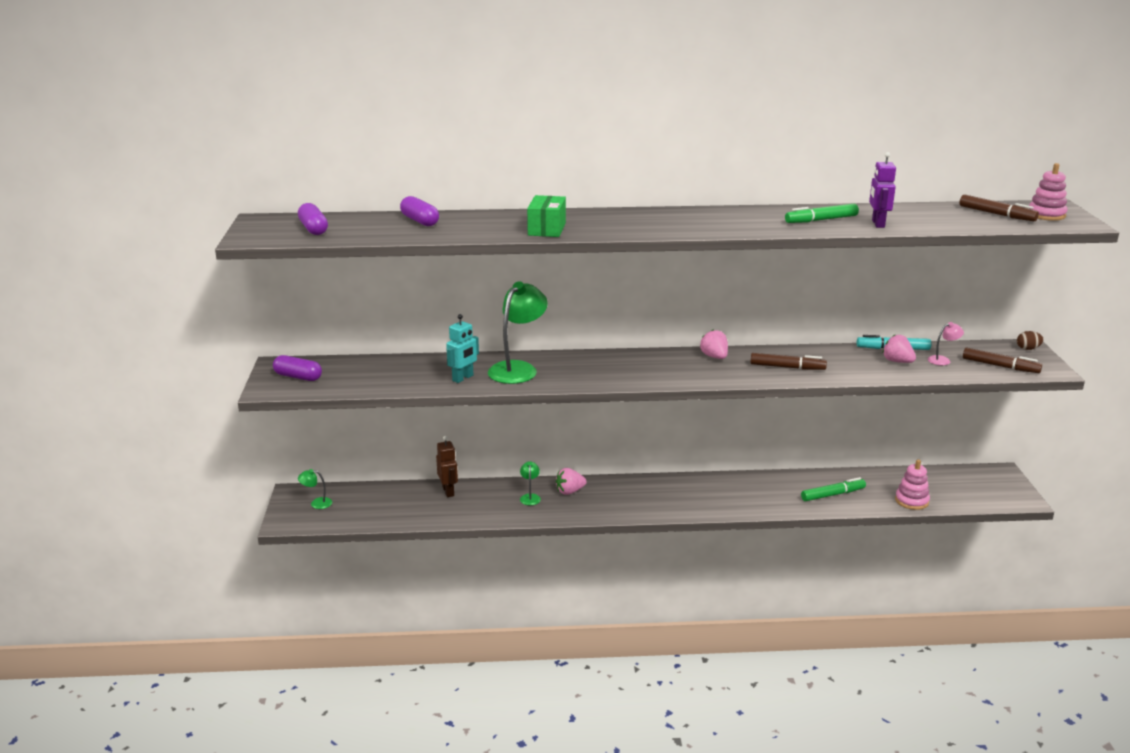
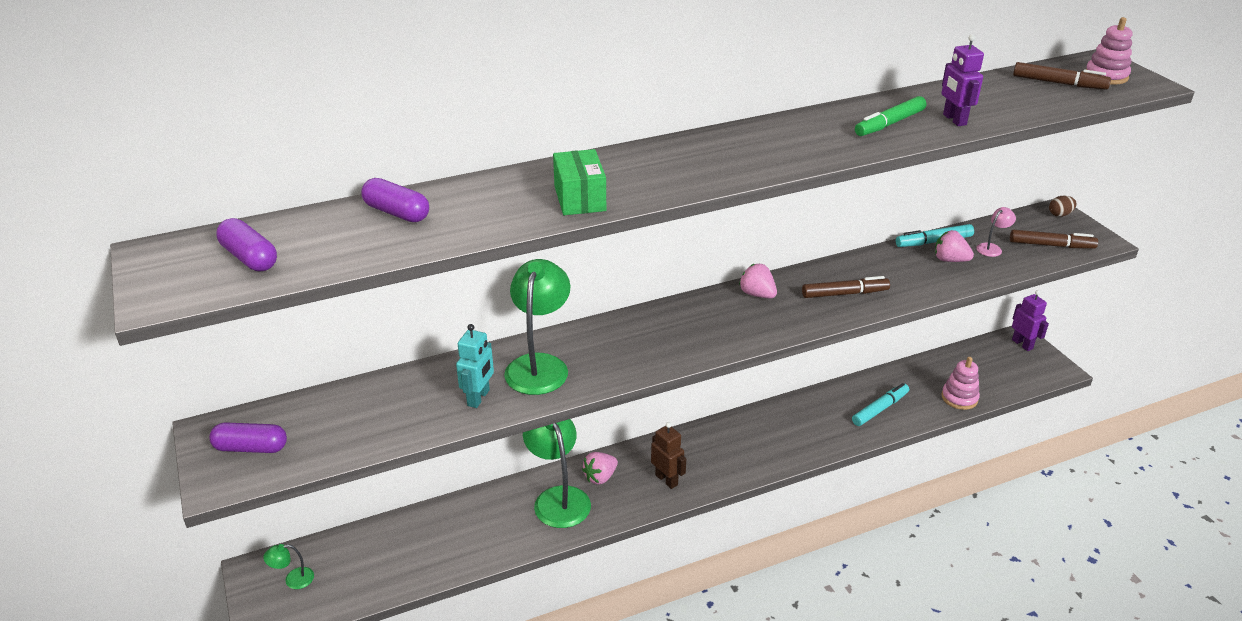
camera: 20 degrees left, 10 degrees up
(448, 491) = (455, 515): brown robot -> brown robot (666, 480)
(530, 497) = (558, 498): green lamp -> green lamp, size x2.19
(833, 494) = (880, 409): green marker -> turquoise marker
(1000, 476) = (1022, 344): none -> purple robot

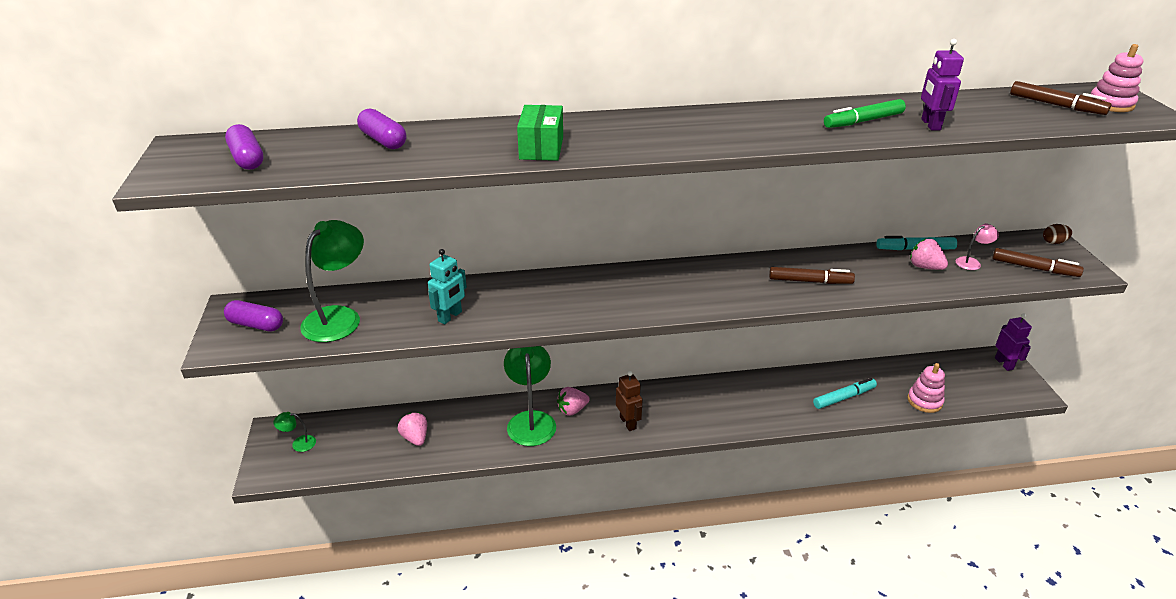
camera: 15 degrees right, 0 degrees up
(539, 365) = (512, 299): green lamp -> green lamp (339, 317)
(757, 294) = (728, 270): pink strawberry -> pink strawberry (415, 438)

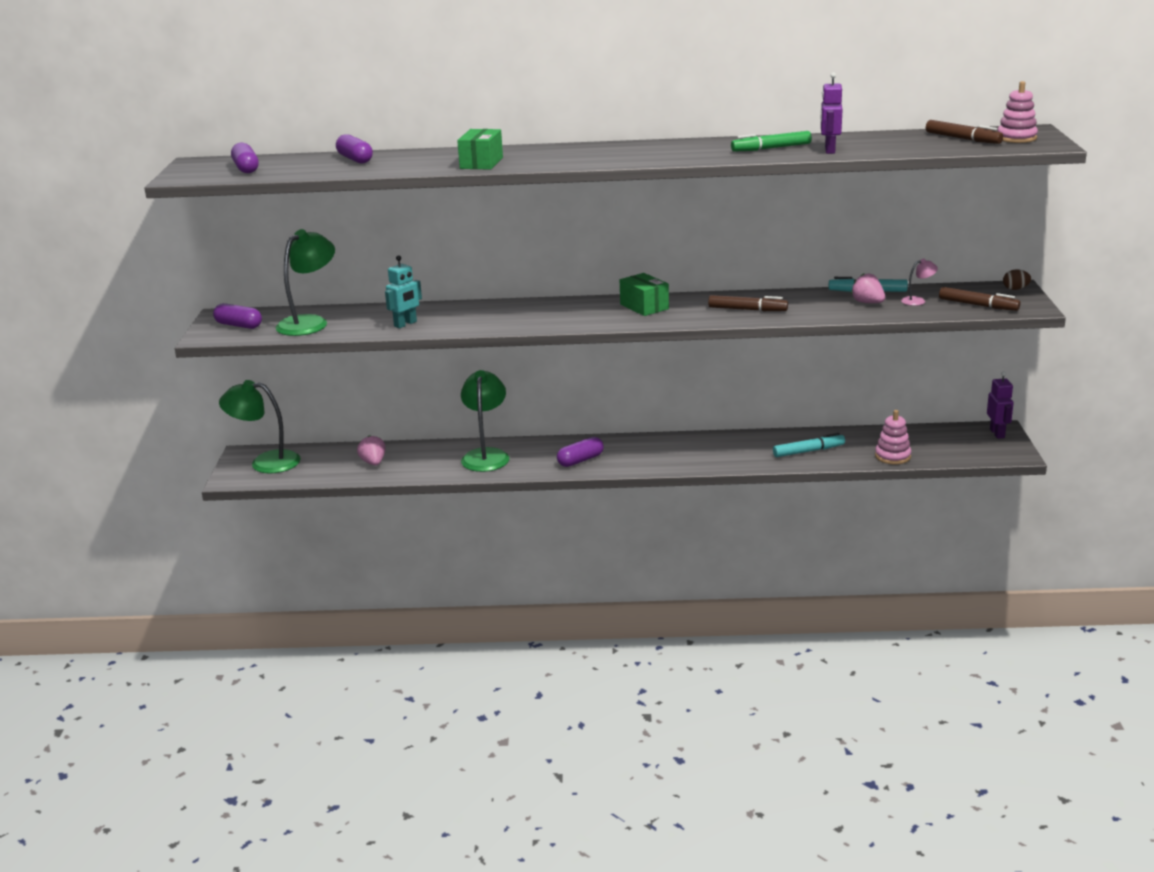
camera: 10 degrees right, 10 degrees down
(299, 443) = (265, 462): green lamp -> green lamp, size x2.19
(572, 410) = (529, 450): pink strawberry -> none
(628, 423) = (580, 460): brown robot -> purple capsule
(701, 279) = (644, 307): none -> green box

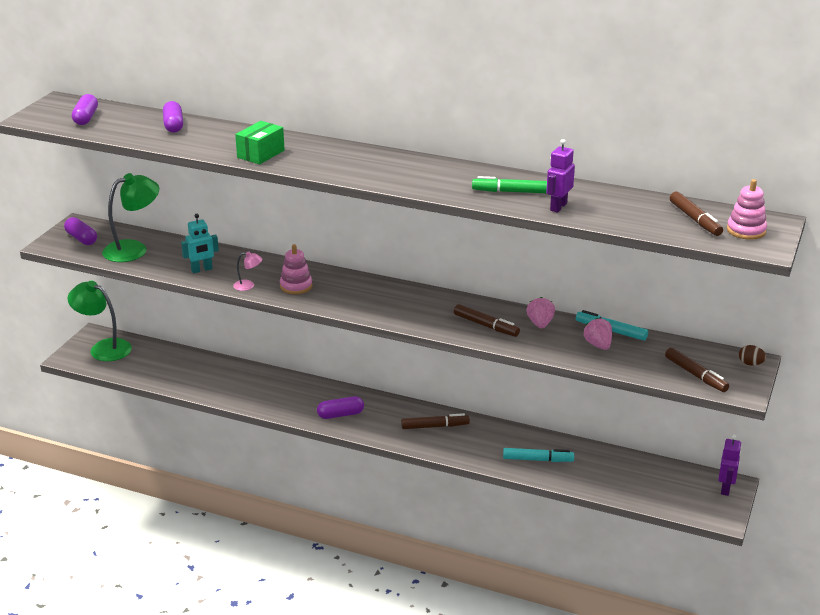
camera: 20 degrees right, 5 degrees up
(373, 463) = (181, 371): pink strawberry -> pink strawberry (540, 324)
(486, 455) = (271, 388): green lamp -> none
(644, 307) = (403, 299): green box -> none
(685, 448) = (435, 426): none -> brown marker
(892, 456) = (607, 487): pink stacking toy -> pink stacking toy (296, 286)
(918, 300) = (645, 354): pink lamp -> pink lamp (248, 286)

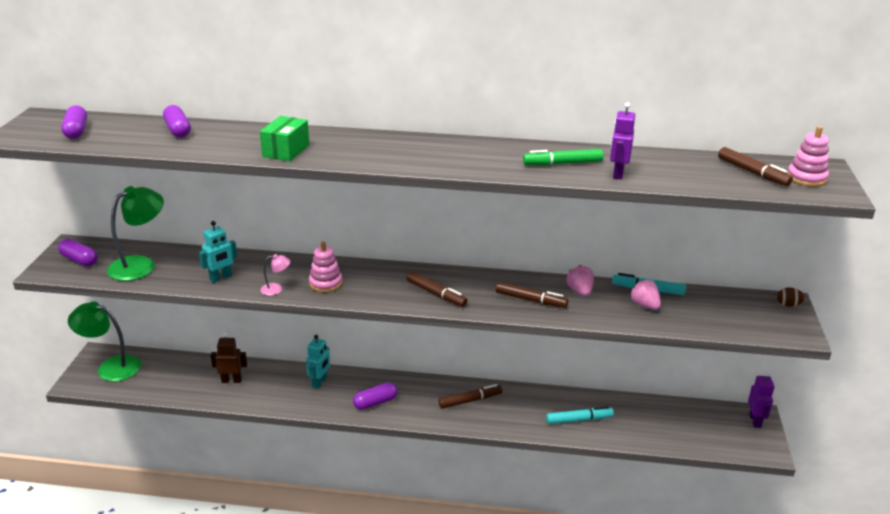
camera: 15 degrees left, 0 degrees up
(210, 375) = (231, 380): none -> brown robot
(293, 389) = (320, 382): none -> turquoise robot
(695, 375) = (749, 323): brown marker -> brown marker (436, 294)

